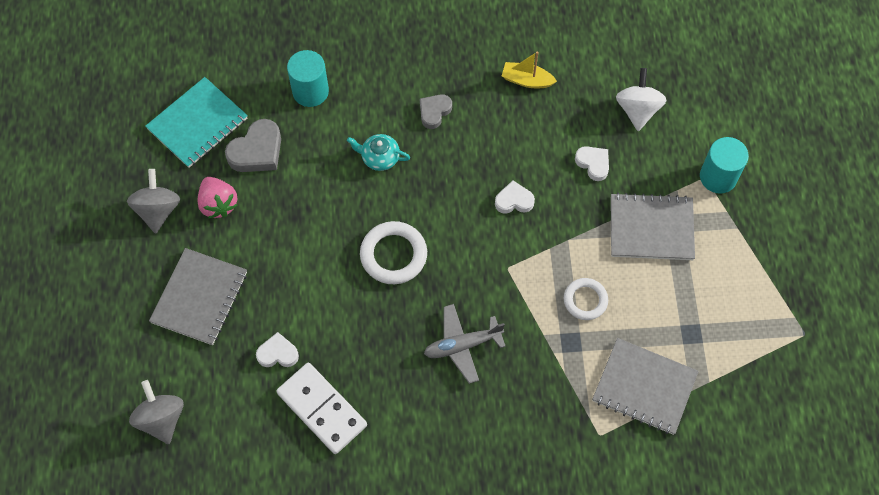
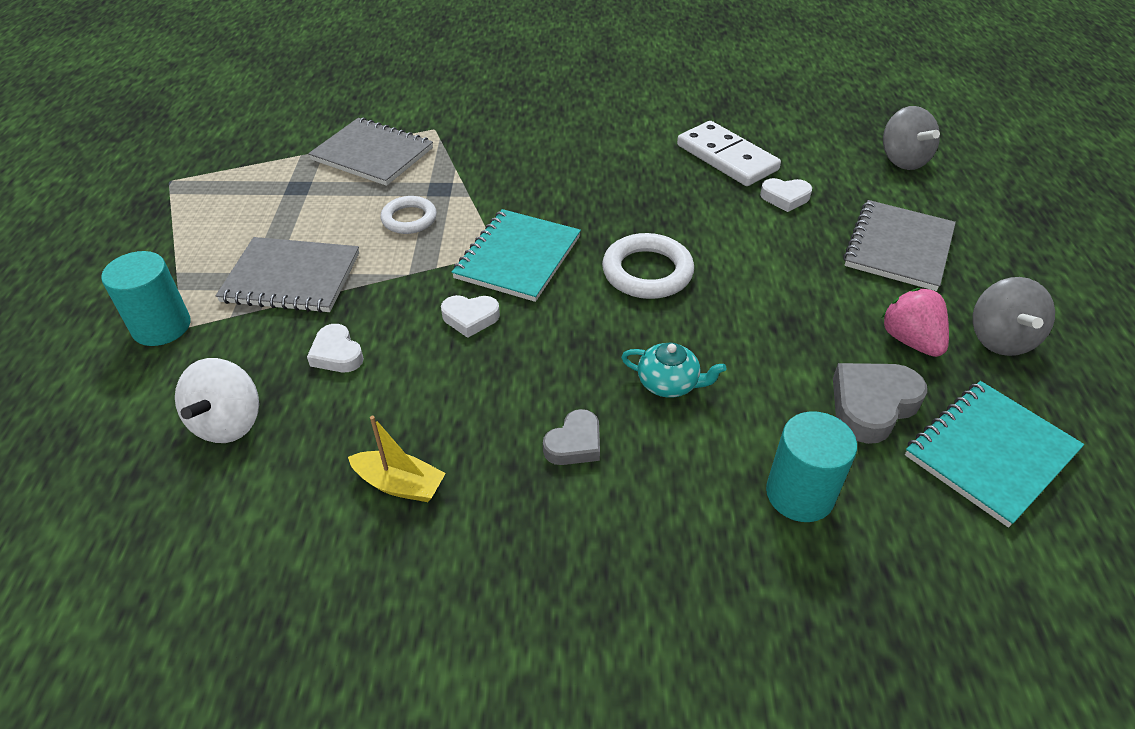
camera: 175 degrees left, 20 degrees down
(462, 345) = (566, 192): grey plane -> none
(491, 263) = (518, 257): none -> turquoise notebook

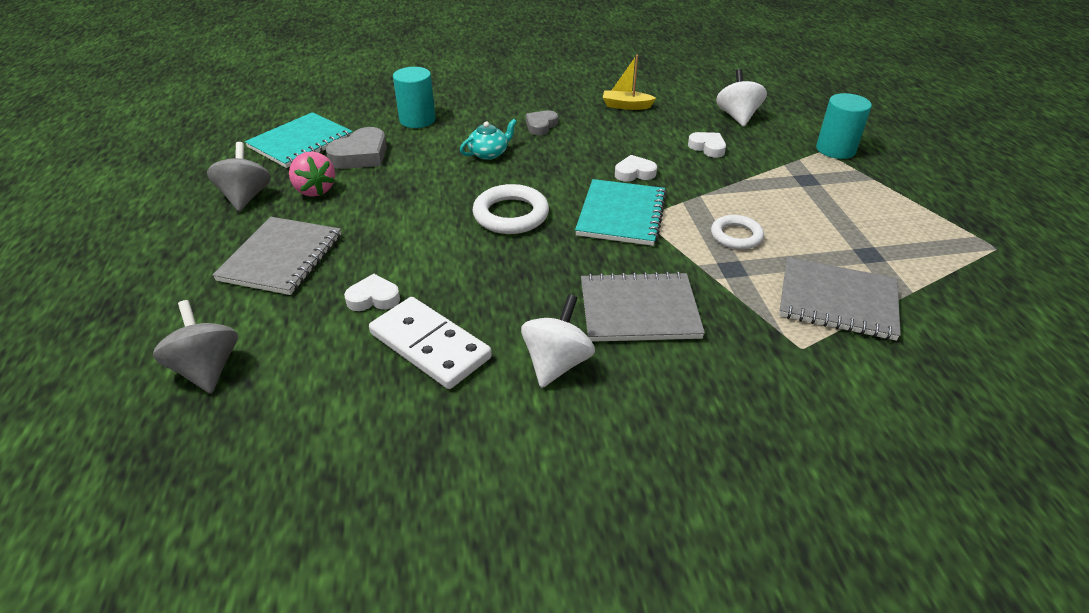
camera: 170 degrees right, 5 degrees down
(291, 278) = (785, 183): grey notebook -> grey notebook (639, 310)
(626, 137) = (557, 363): none -> white spinning top
(669, 383) = (489, 153): turquoise teapot -> turquoise teapot turned 135 degrees clockwise

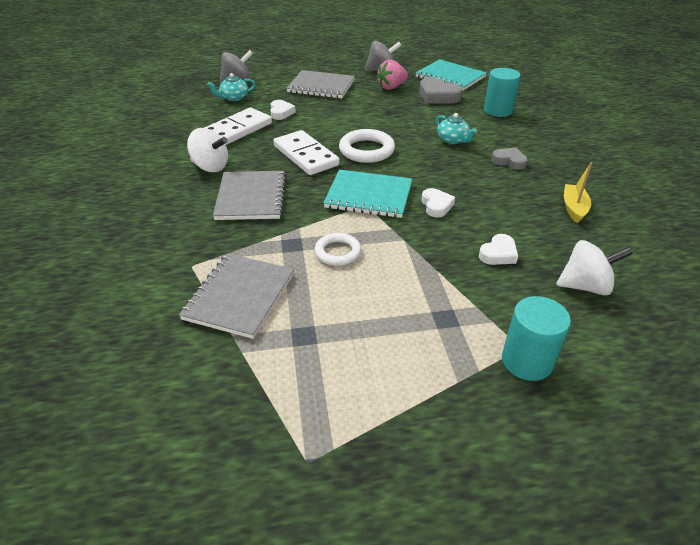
camera: 90 degrees right, 0 degrees up
(287, 365) = (234, 98): none -> turquoise teapot
(523, 265) = (306, 155): none -> white domino

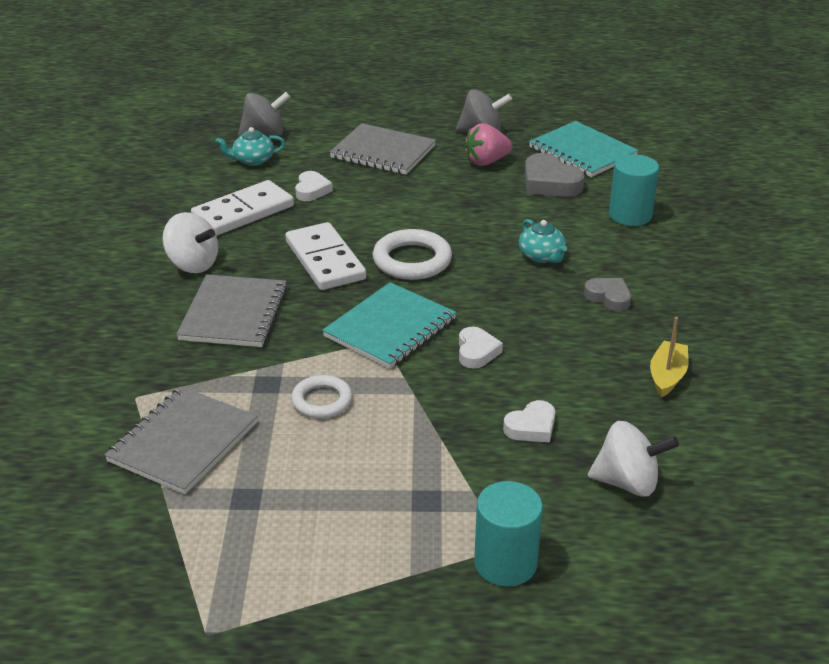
camera: 10 degrees right, 5 degrees down
(368, 196) = (390, 328): turquoise notebook -> turquoise notebook turned 75 degrees counterclockwise

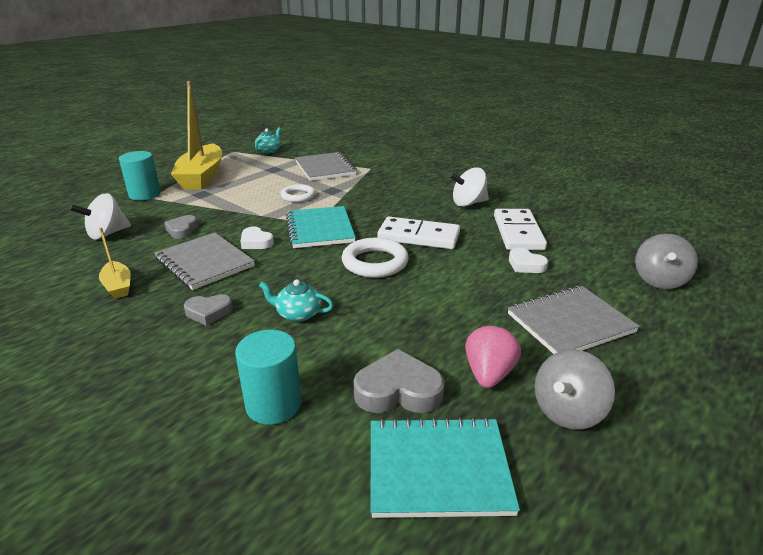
camera: 130 degrees right, 5 degrees down
(234, 314) = (401, 199): grey notebook -> grey notebook (204, 262)
(252, 160) = (606, 260): turquoise teapot -> turquoise teapot (269, 150)
(371, 558) = (202, 177): none -> yellow boat
(531, 427) = (182, 230): white heart -> grey heart

